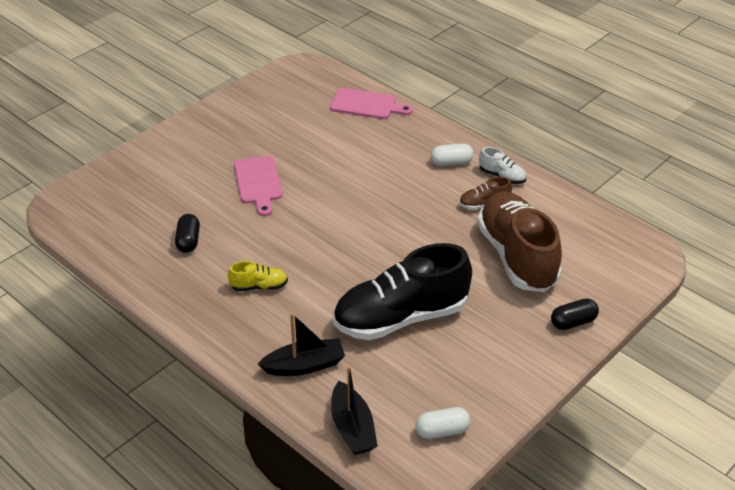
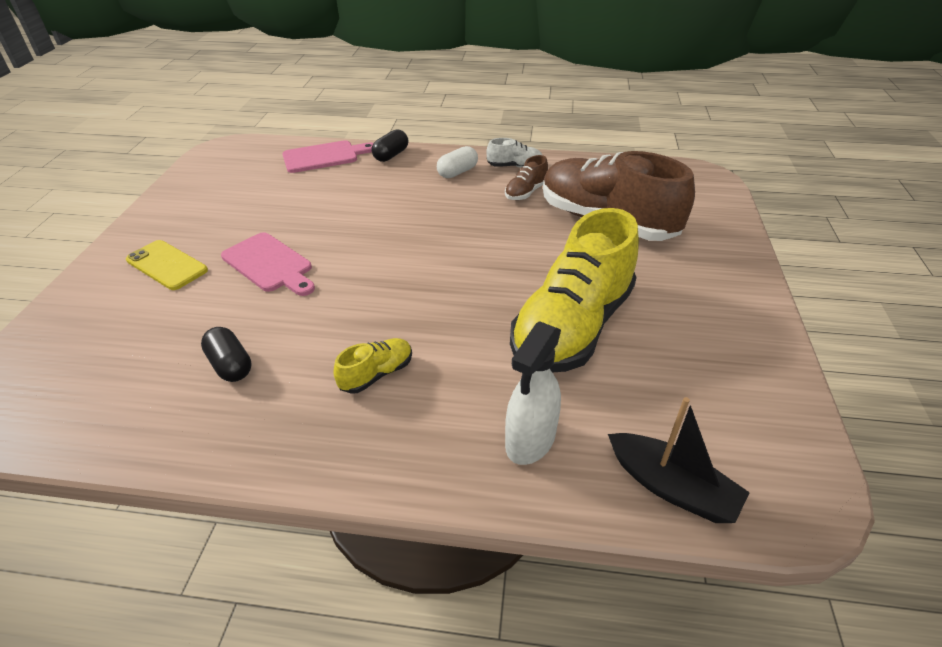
camera: 35 degrees left, 0 degrees up
(200, 155) = (167, 265): none -> yellow phone
(304, 365) = (530, 441): black boat -> white spray bottle
(401, 317) = (572, 327): black shoe -> yellow shoe
(442, 431) = (760, 427): white capsule -> none
(573, 322) = (722, 253): black capsule -> black capsule (391, 155)

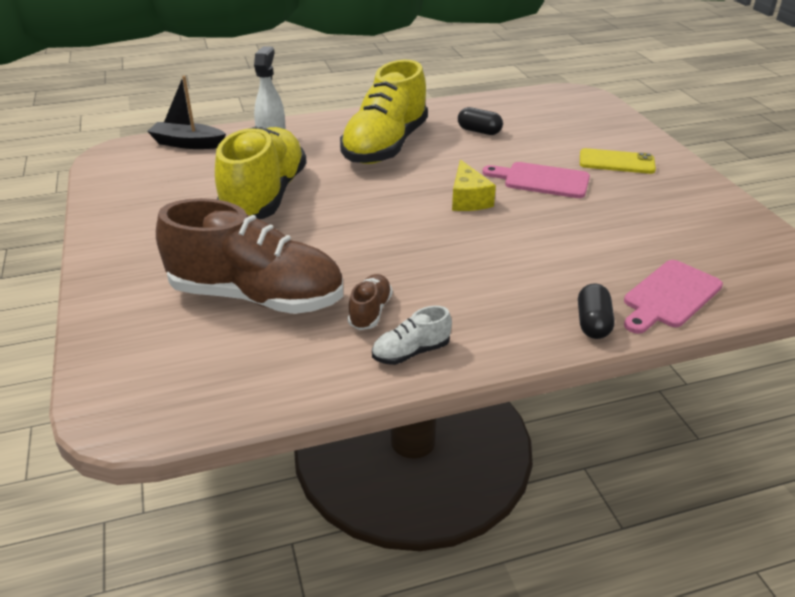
camera: 155 degrees right, 5 degrees down
(364, 262) = (468, 199): none -> yellow cheese
(376, 374) = (385, 146): yellow shoe -> yellow shoe, size x2.38
(457, 172) = (478, 319): white capsule -> none

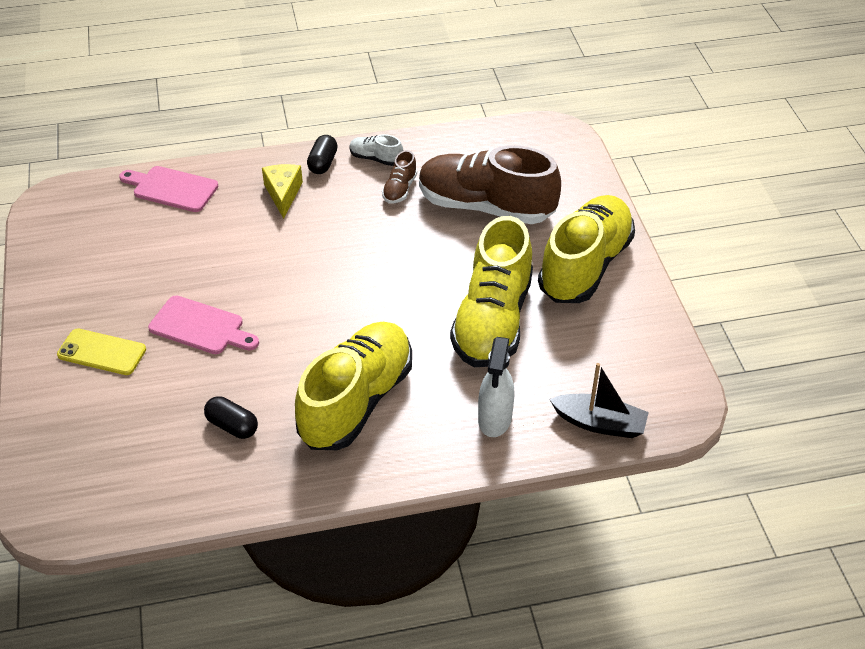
camera: 175 degrees left, 10 degrees up
(153, 243) = (585, 266): none -> yellow shoe
(411, 352) = (376, 158): white shoe -> white shoe turned 135 degrees counterclockwise
(468, 199) = (287, 303): yellow cheese -> yellow cheese (283, 194)
(593, 323) = (242, 171): black capsule -> black capsule (323, 163)
(669, 296) = (171, 188): pink cutting board -> pink cutting board turned 120 degrees counterclockwise

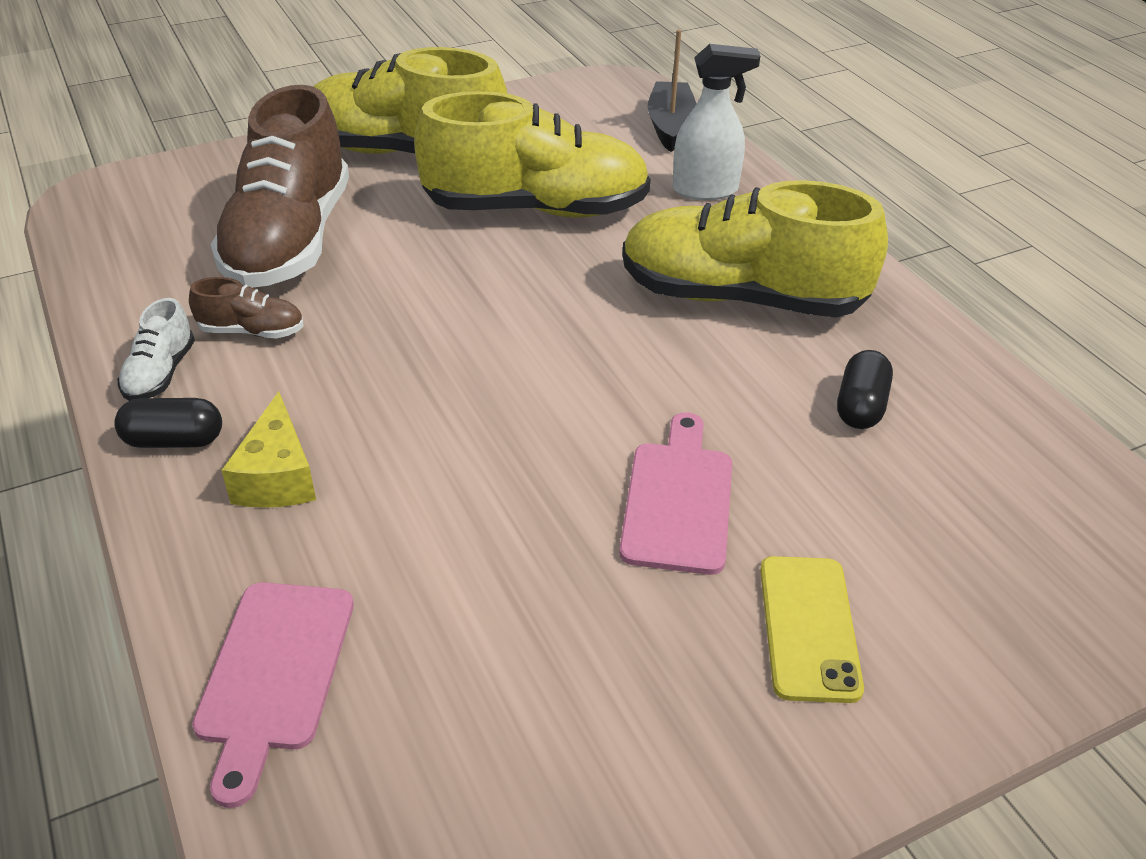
camera: 105 degrees left, 5 degrees down
(283, 194) = (277, 476): yellow cheese -> yellow cheese turned 75 degrees counterclockwise

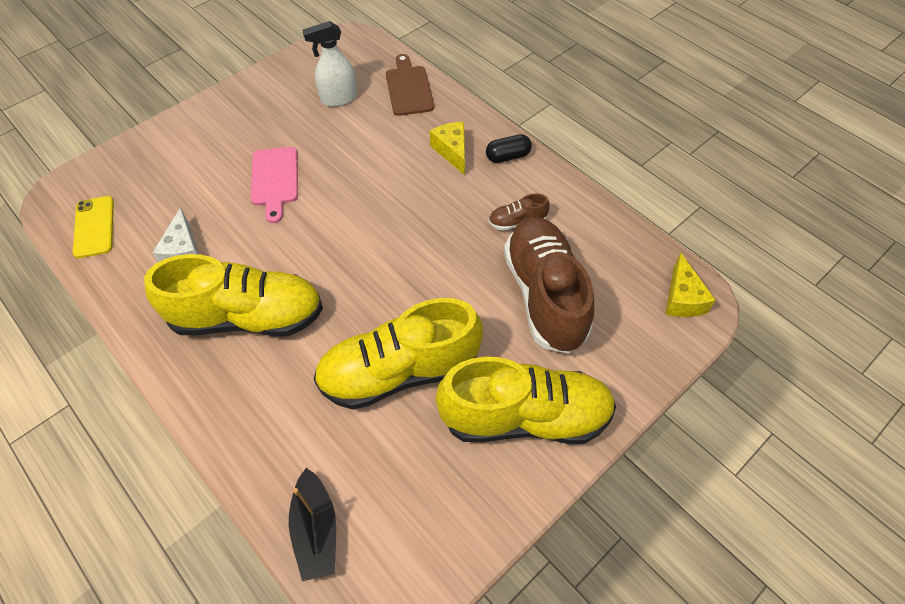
camera: 165 degrees right, 15 degrees up
(109, 204) = (682, 298): none -> yellow cheese
(160, 373) = (542, 187): white shoe -> none
(273, 674) = (409, 88): pink cutting board -> brown cutting board
(705, 190) = (277, 432): white spray bottle -> white spray bottle (338, 98)
(808, 627) = (220, 141): yellow phone -> yellow phone (94, 227)
(860, 406) = (183, 251): black capsule -> white cheese

